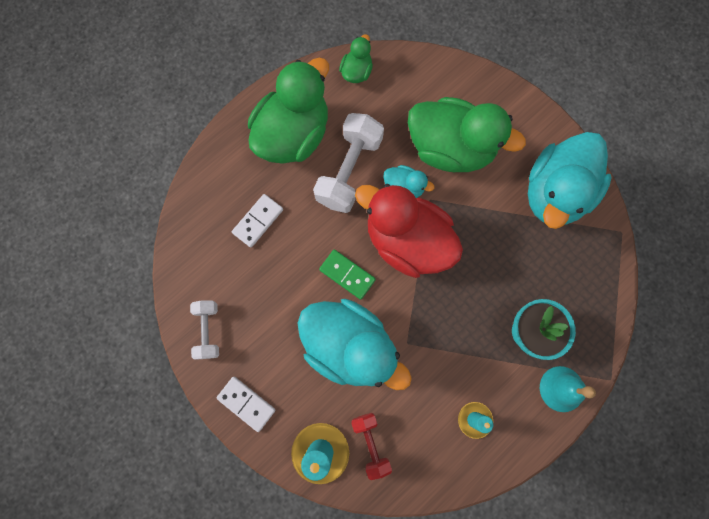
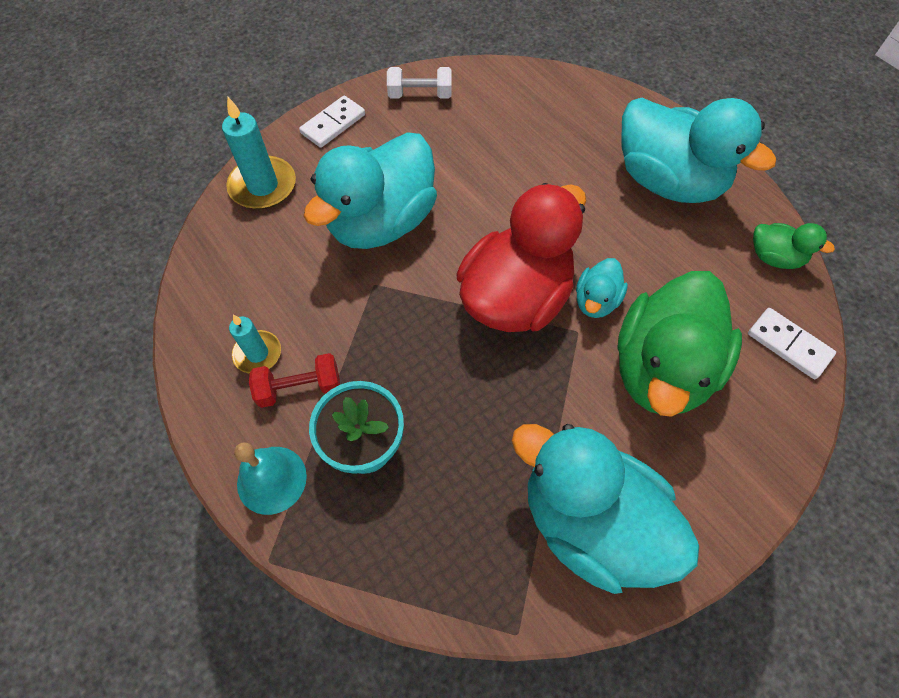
camera: 95 degrees right, 15 degrees down
(258, 221) = (548, 141): white domino -> white domino (788, 344)
(293, 135) = (667, 181): green duck -> turquoise duck
(347, 275) = (473, 226): green domino -> none
(349, 171) = (618, 238): white dumbbell -> none
(371, 443) = (259, 235): red dumbbell -> red dumbbell (299, 388)

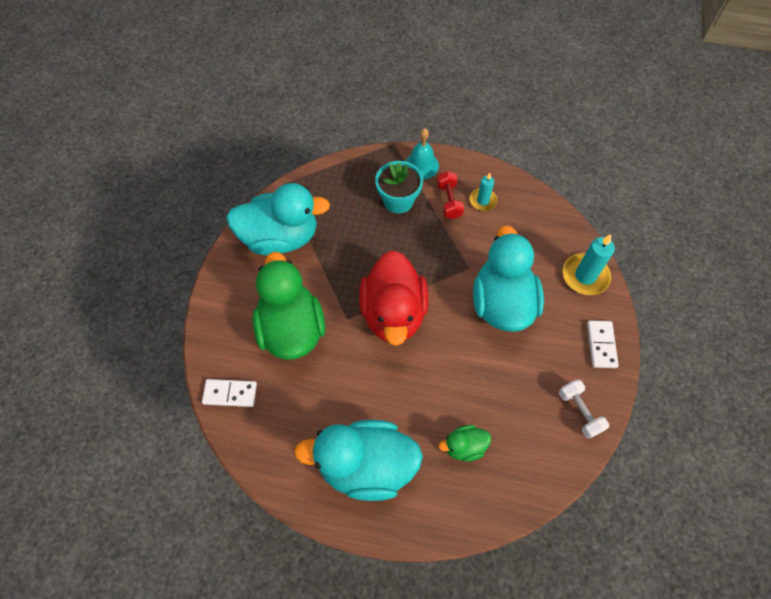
camera: 140 degrees right, 0 degrees up
(299, 388) = (449, 201): red dumbbell -> red dumbbell turned 45 degrees counterclockwise
(420, 95) = (579, 412): white dumbbell -> white dumbbell turned 75 degrees counterclockwise
(596, 301) = (350, 343): turquoise duck -> none
(774, 257) = (265, 453): green duck -> green duck (464, 447)

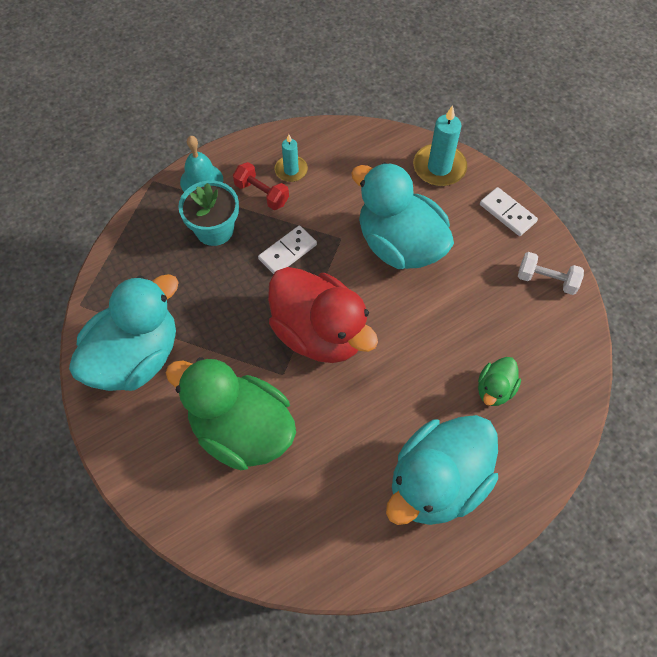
camera: 45 degrees left, 0 degrees up
(230, 394) = (248, 543): white domino -> white domino (288, 252)

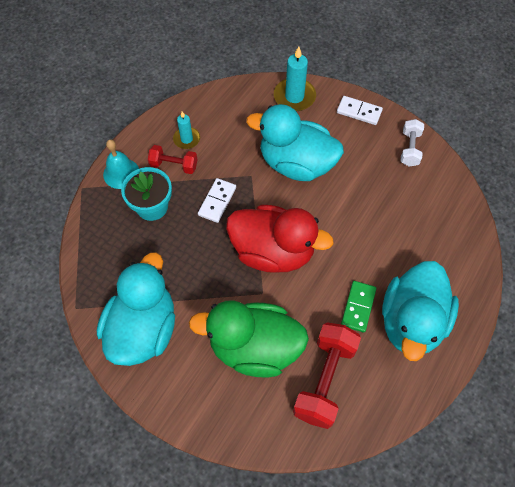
camera: 25 degrees left, 0 degrees up
(300, 502) = (325, 380): none -> red dumbbell
(383, 437) = (358, 307): none -> green domino
(494, 389) = (415, 239): green duck -> none
(546, 280) = (409, 149): white dumbbell -> white dumbbell turned 75 degrees counterclockwise

